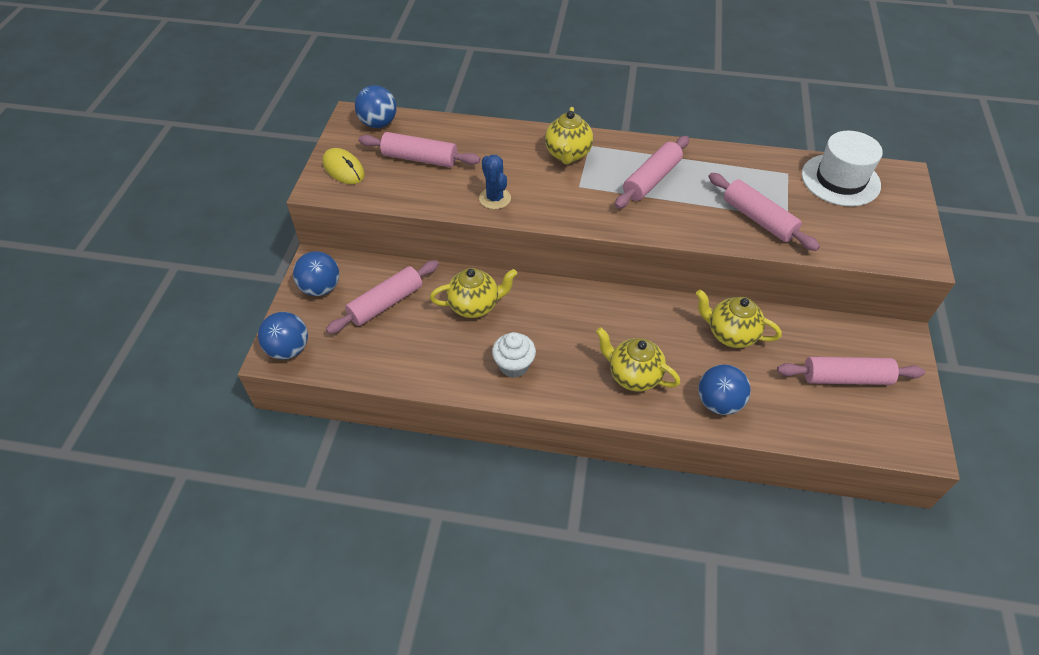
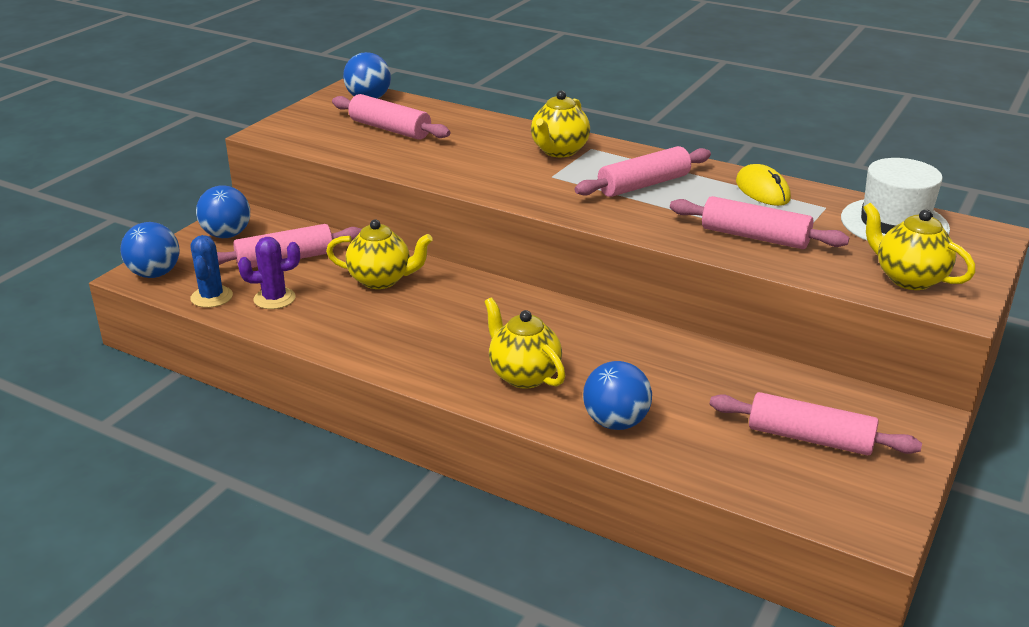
camera: 20 degrees right, 20 degrees down
(343, 169) = (303, 124): yellow mouse -> yellow mouse (762, 190)
(404, 350) = (274, 298): none -> purple cactus
(495, 198) = (446, 170): blue cactus -> blue cactus (211, 297)
(514, 365) = (386, 336): white cupcake -> none
(730, 334) = (678, 366): yellow teapot -> yellow teapot (908, 279)
(758, 219) = (755, 237): pink rolling pin -> pink rolling pin turned 45 degrees counterclockwise

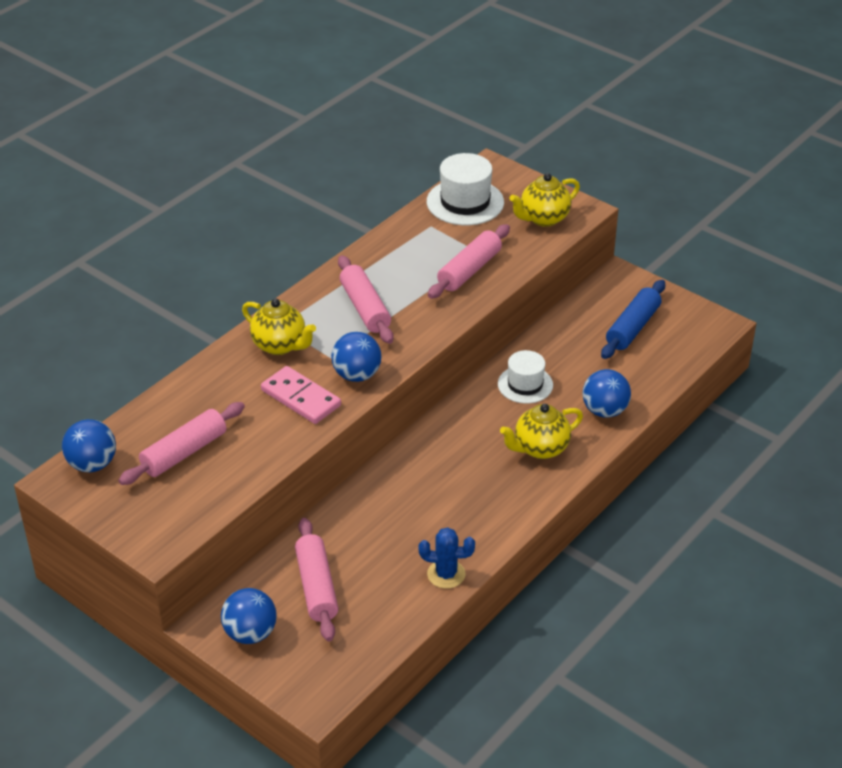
camera: 80 degrees left, 10 degrees up
(155, 274) = (318, 687): blue ball -> blue ball (357, 375)
(211, 297) = (376, 640): blue cactus -> blue cactus (446, 574)
(274, 298) = (390, 594): purple cactus -> none
(381, 280) = (375, 520): yellow teapot -> none
(481, 168) = (300, 398): none -> pink domino
(639, 355) = (525, 384): none -> white hat
(762, 190) = (394, 249): yellow mouse -> none
(810, 438) = (633, 327): pink rolling pin -> blue rolling pin

